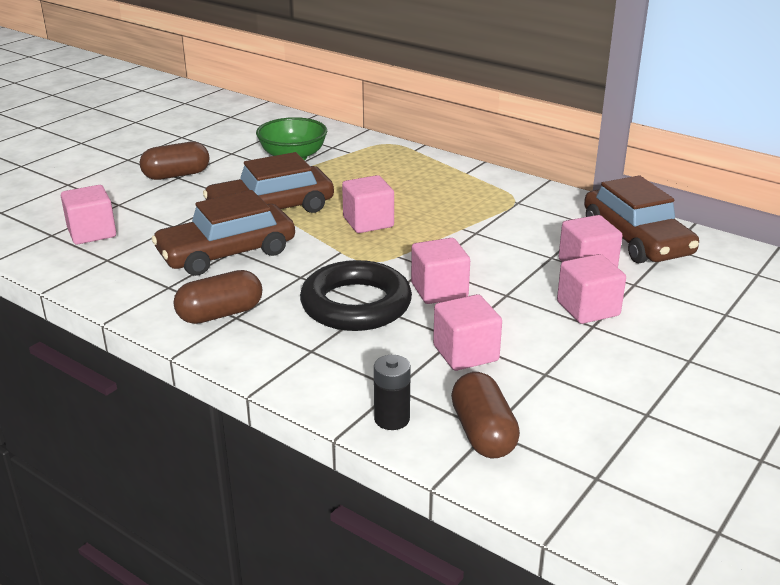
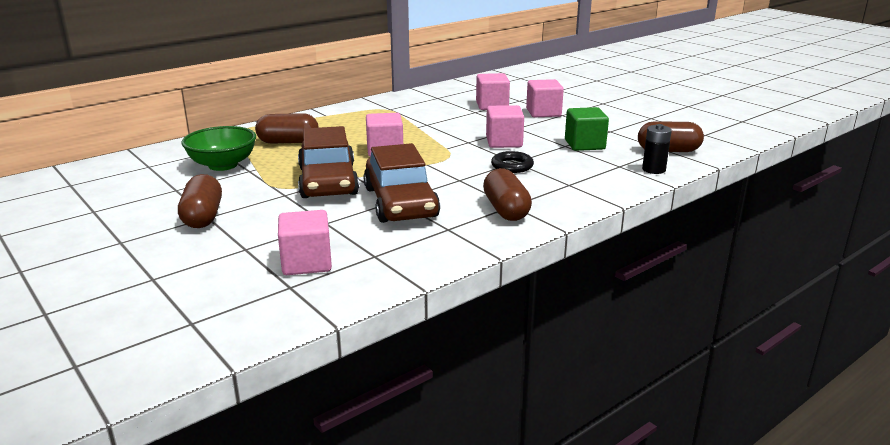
camera: 75 degrees left, 5 degrees down
(356, 304) = (512, 166): black ring -> black ring, size x0.50
(368, 171) = (288, 142): none -> brown capsule
(465, 353) = (584, 145): pink cube -> green cube
(636, 239) = (465, 91): brown car -> none

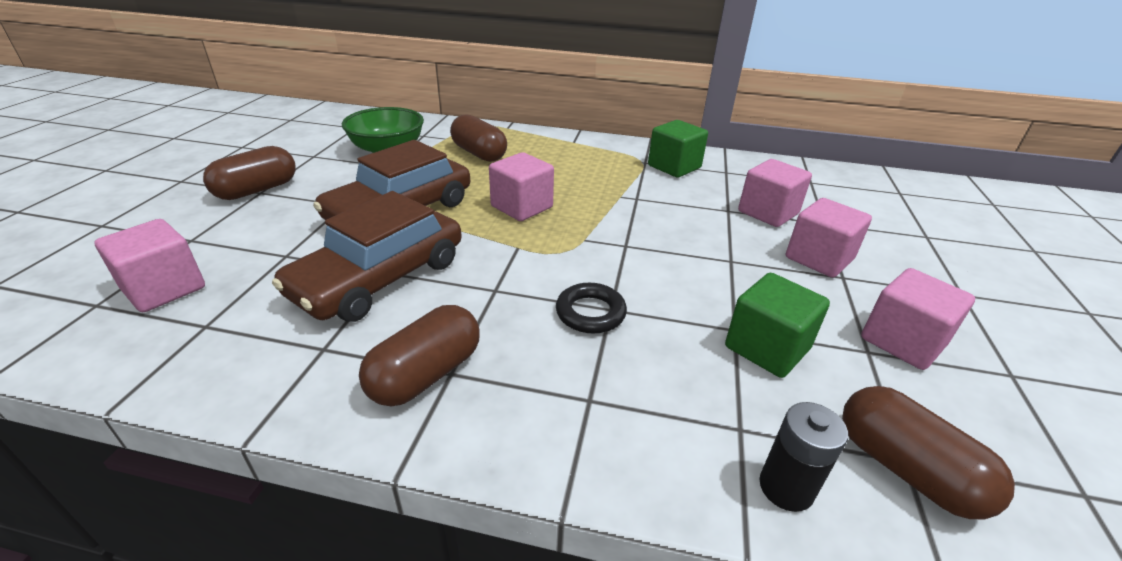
camera: 50 degrees right, 10 degrees up
(409, 105) = (674, 167): none -> green cube
(504, 142) = (663, 271): pink cube -> pink cube (902, 341)

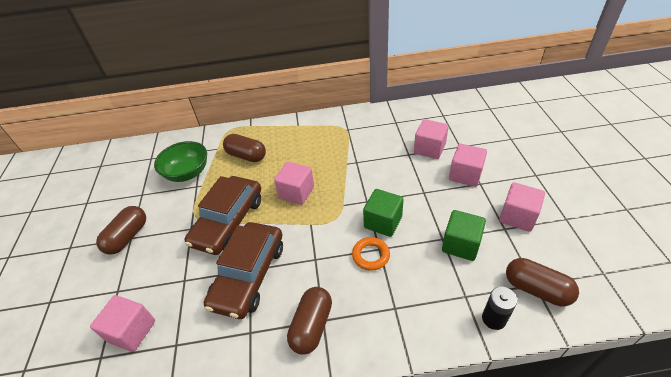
camera: 15 degrees left, 10 degrees up
(590, 313) = (371, 255): black ring -> orange ring
(674, 167) = (366, 128): green cube -> green cube (383, 222)

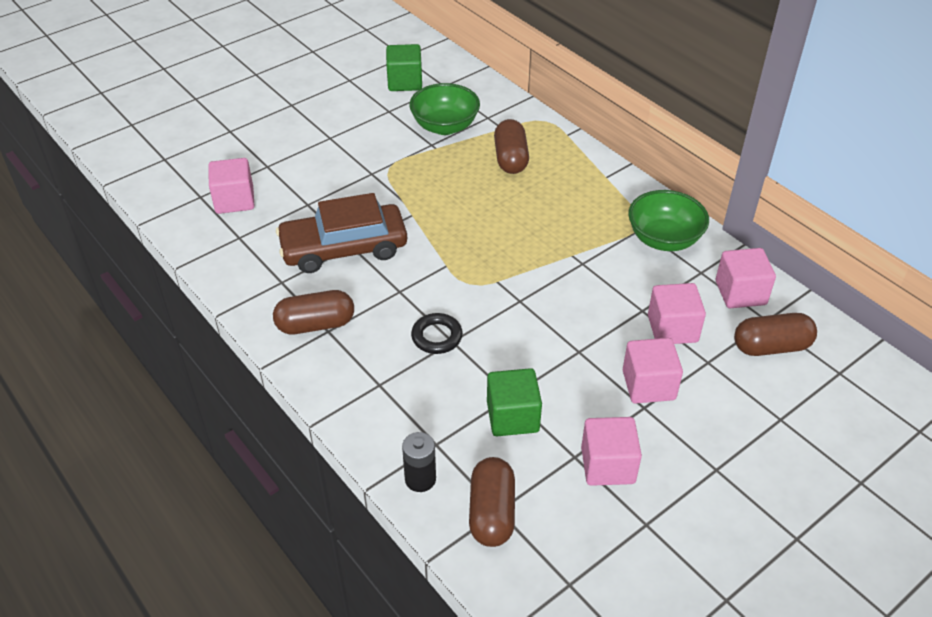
camera: 55 degrees right, 0 degrees up
(127, 237) = (329, 135): brown capsule -> brown capsule (771, 346)
(228, 221) = (401, 196): brown car -> none
(296, 192) = (485, 231): pink cube -> pink cube (740, 293)
(362, 124) = (664, 239): none -> green bowl
(371, 255) = (437, 337): orange ring -> black ring
(383, 222) = (496, 329): green cube -> green cube (405, 82)

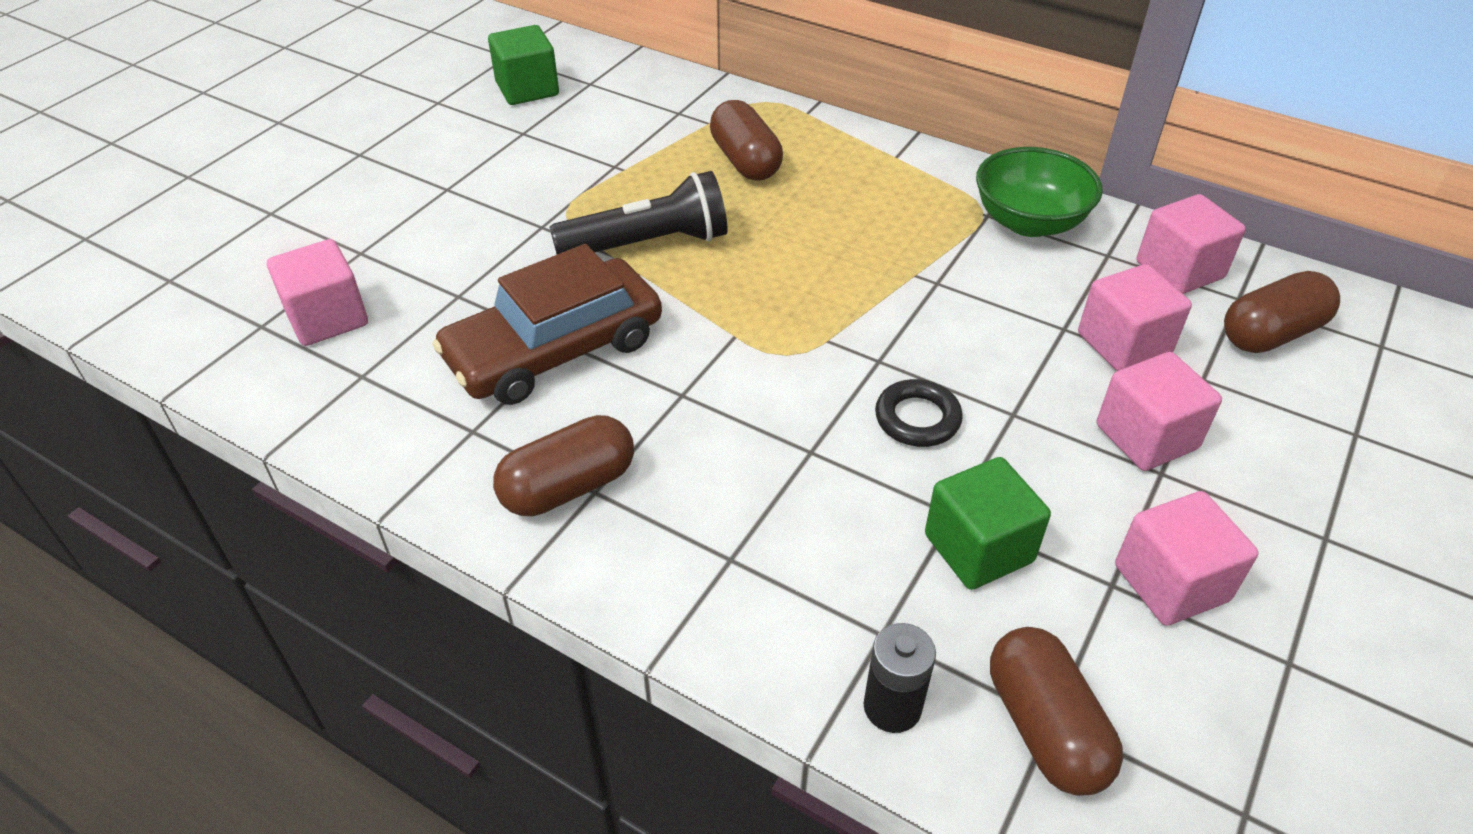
camera: 20 degrees left, 0 degrees up
(426, 198) = (648, 244): none -> black flashlight
(437, 337) = (783, 451): black ring -> black ring (917, 418)
(445, 126) = (622, 137): green bowl -> none

